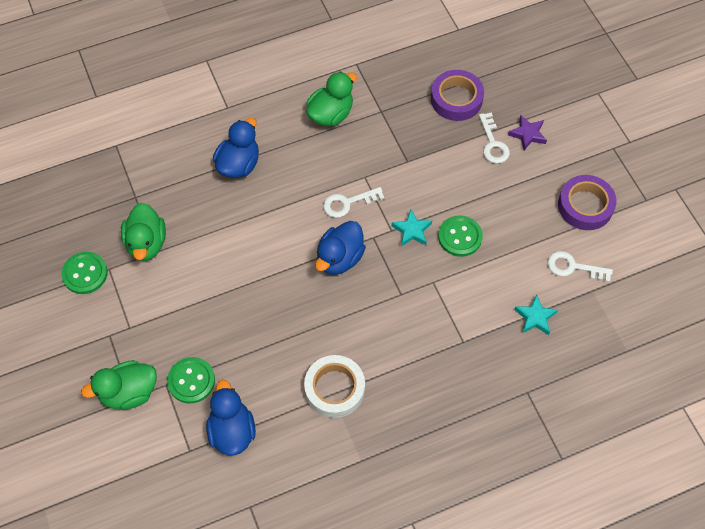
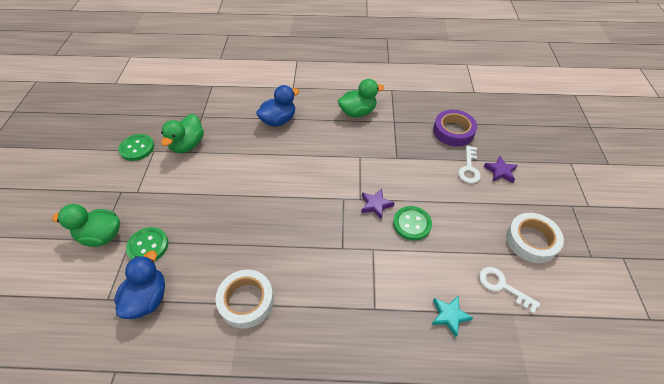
camera: 25 degrees right, 10 degrees down
(339, 258) = (310, 203): blue duck -> none
(348, 203) = (338, 169): white key -> none
(412, 230) = (375, 205): turquoise star -> purple star
(585, 206) = (531, 240): purple tape -> white tape

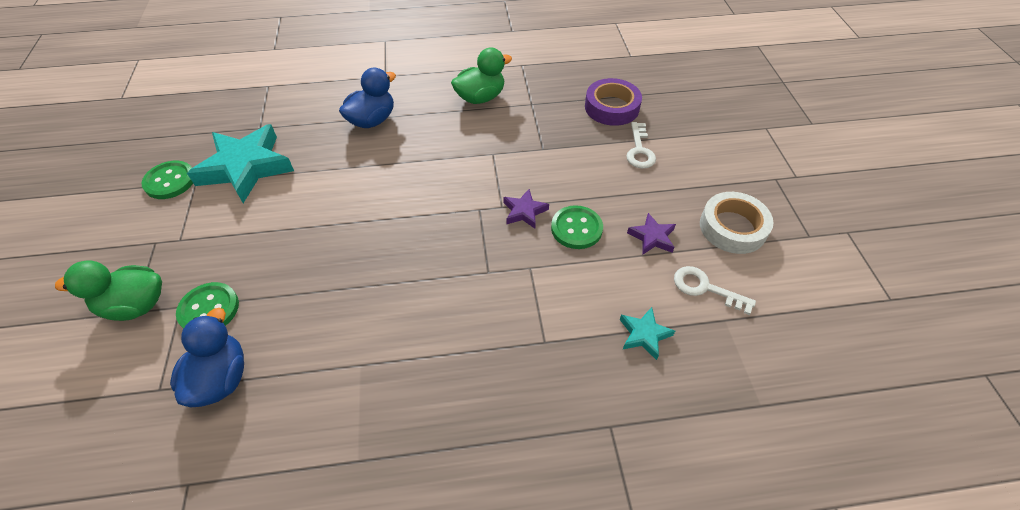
camera: 10 degrees left, 0 degrees up
(188, 145) = (245, 167): green duck -> turquoise star
(246, 301) = (366, 359): white tape -> none
(500, 171) = (680, 149): purple star -> purple star (652, 237)

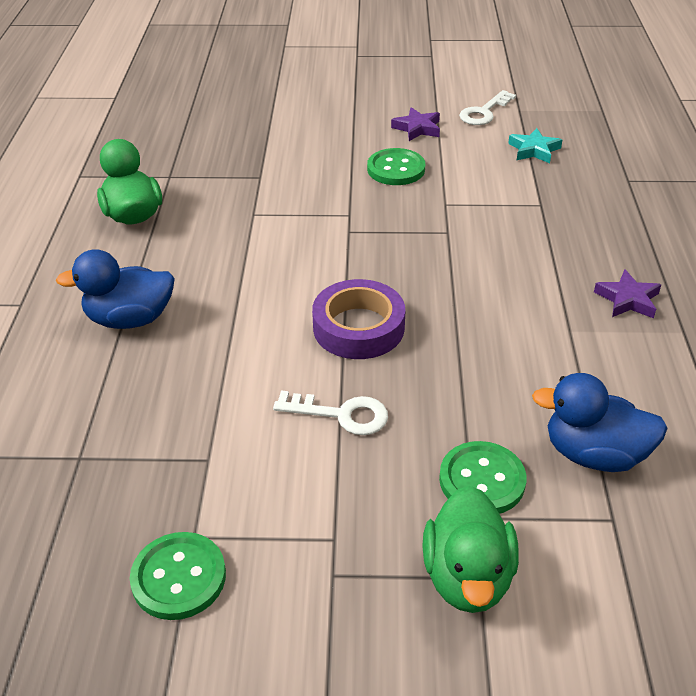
camera: 80 degrees left, 10 degrees down
(245, 167) = (183, 467): turquoise star -> none
(372, 120) = (130, 319): blue duck -> blue duck turned 60 degrees counterclockwise
(524, 211) = (362, 199): purple star -> purple star (627, 299)
(611, 107) = (207, 122): purple tape -> purple tape (358, 327)
(639, 150) = (289, 116): white key -> white key (341, 414)
(732, 227) = (414, 87): white tape -> none

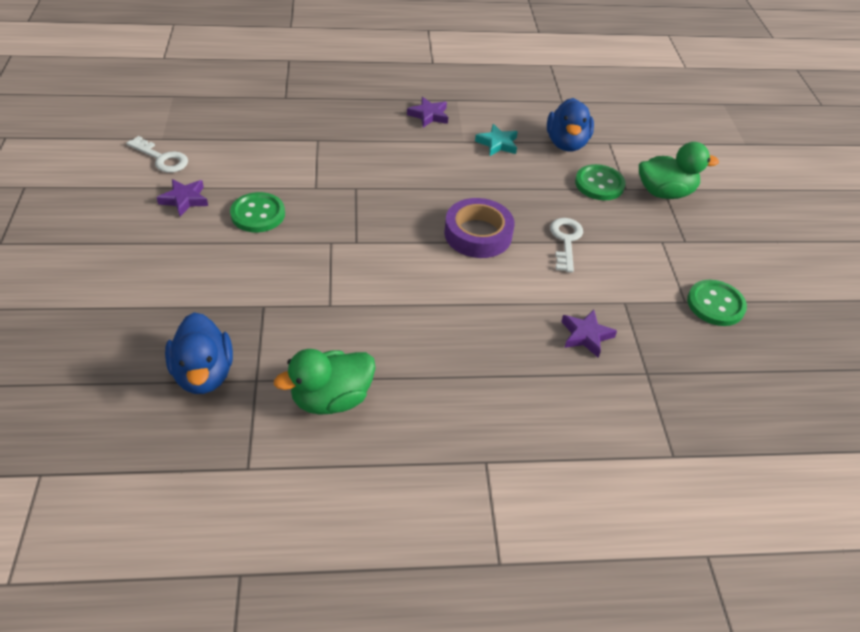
camera: 100 degrees left, 5 degrees up
(130, 319) = (492, 371): blue duck -> blue duck (204, 374)
(158, 407) = (586, 335): none -> purple star
(534, 150) = (235, 136): turquoise star -> turquoise star (497, 144)

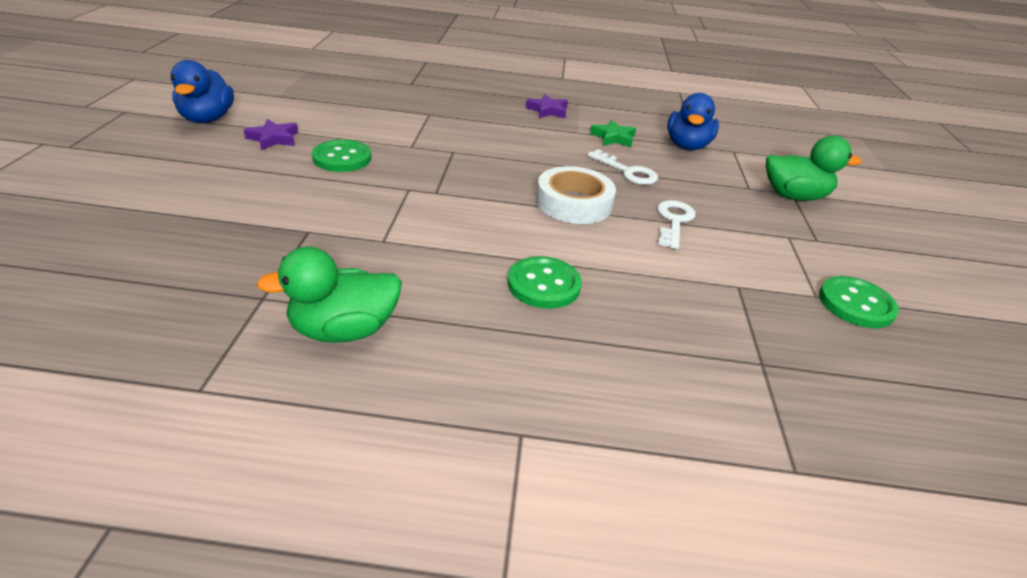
camera: 10 degrees right, 10 degrees down
(162, 158) = (269, 108): white key -> white key (627, 171)
(204, 374) = (205, 282): blue duck -> blue duck (207, 119)
(478, 234) = (574, 203): purple tape -> white tape
(497, 144) = (613, 138): turquoise star -> green star
(586, 335) = (685, 312): purple star -> none
(599, 184) = (719, 180): green button -> green button (544, 285)

